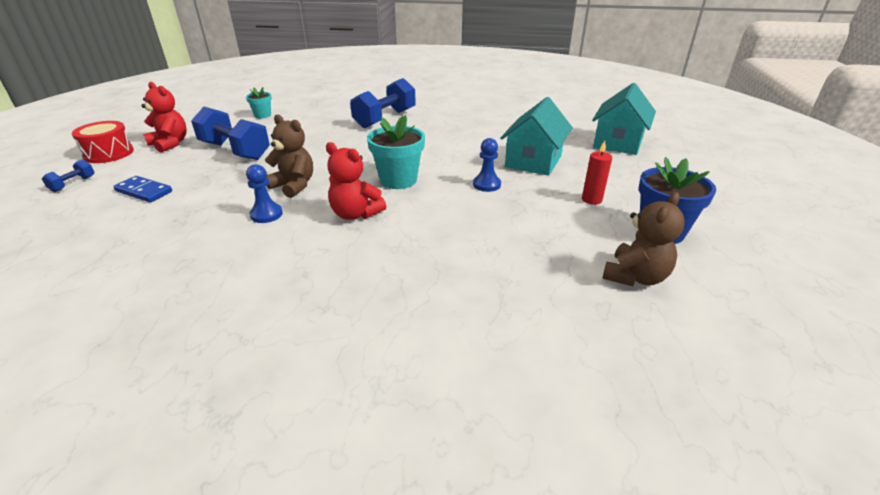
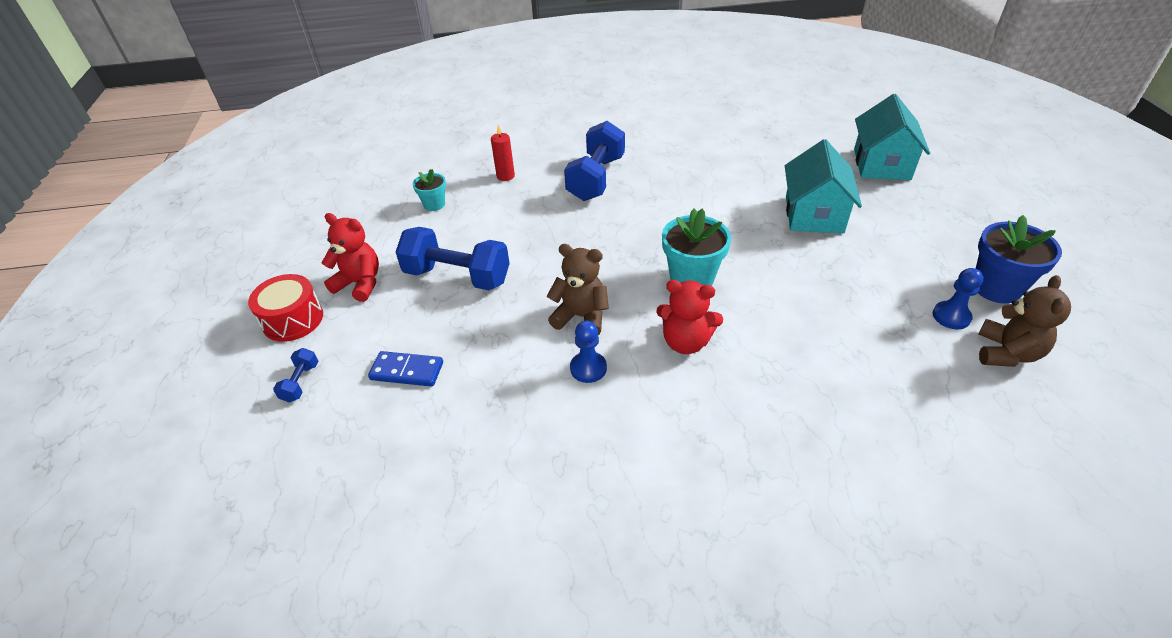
camera: 15 degrees left, 10 degrees up
(486, 184) = (790, 263): blue pawn -> blue pawn (951, 316)
(591, 200) = (908, 259): red candle -> red candle (505, 176)

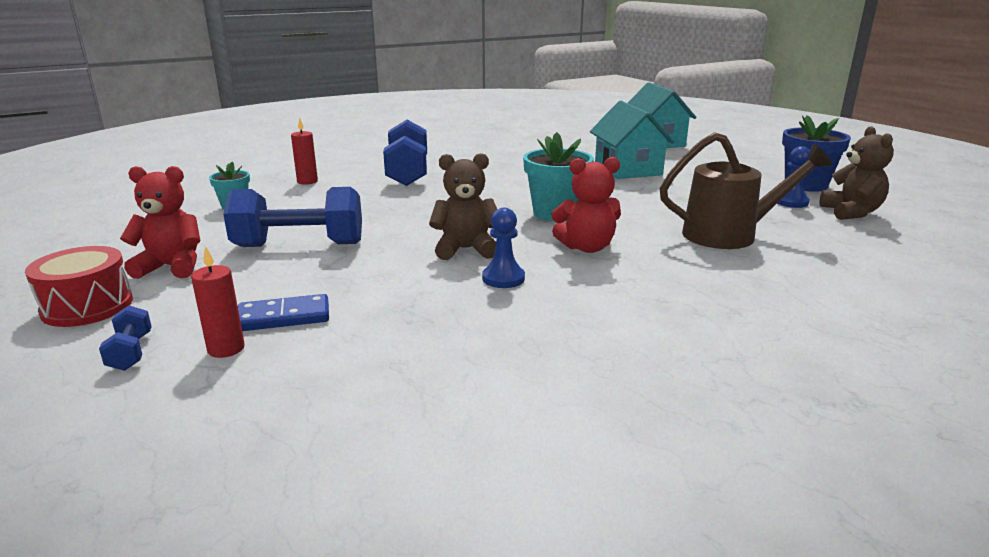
camera: 25 degrees left, 20 degrees down
(356, 398) = (226, 349): none -> red candle
(838, 358) = (730, 235): none -> brown watering can

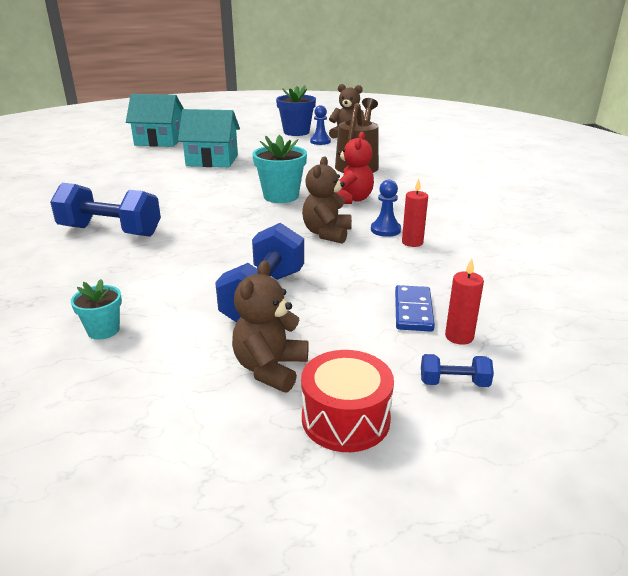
camera: 70 degrees left, 5 degrees up
(172, 267) = (270, 369): red teddy bear -> brown teddy bear
(307, 181) = (66, 283): red candle -> red candle (412, 242)

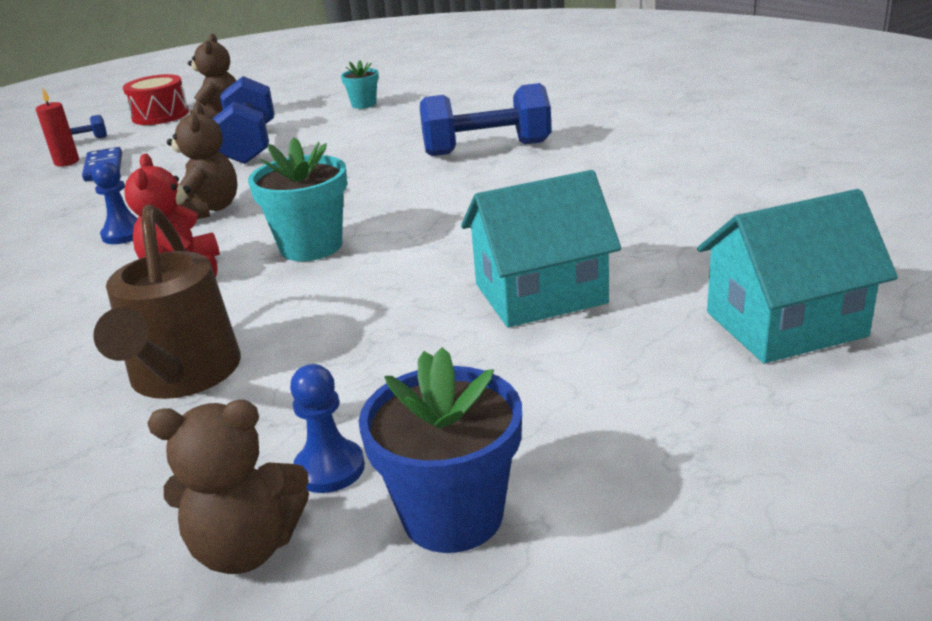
camera: 160 degrees right, 0 degrees up
(412, 242) = (88, 226): red candle -> none

